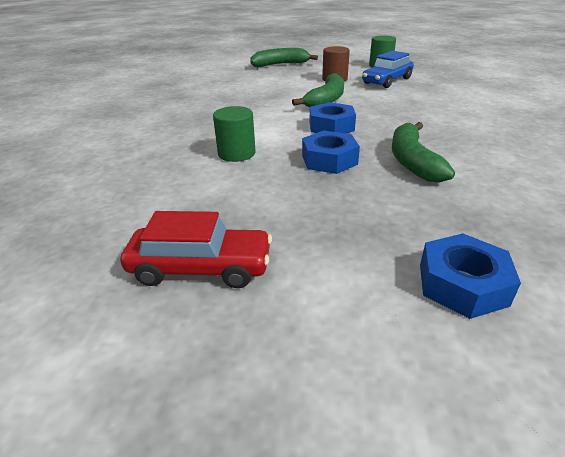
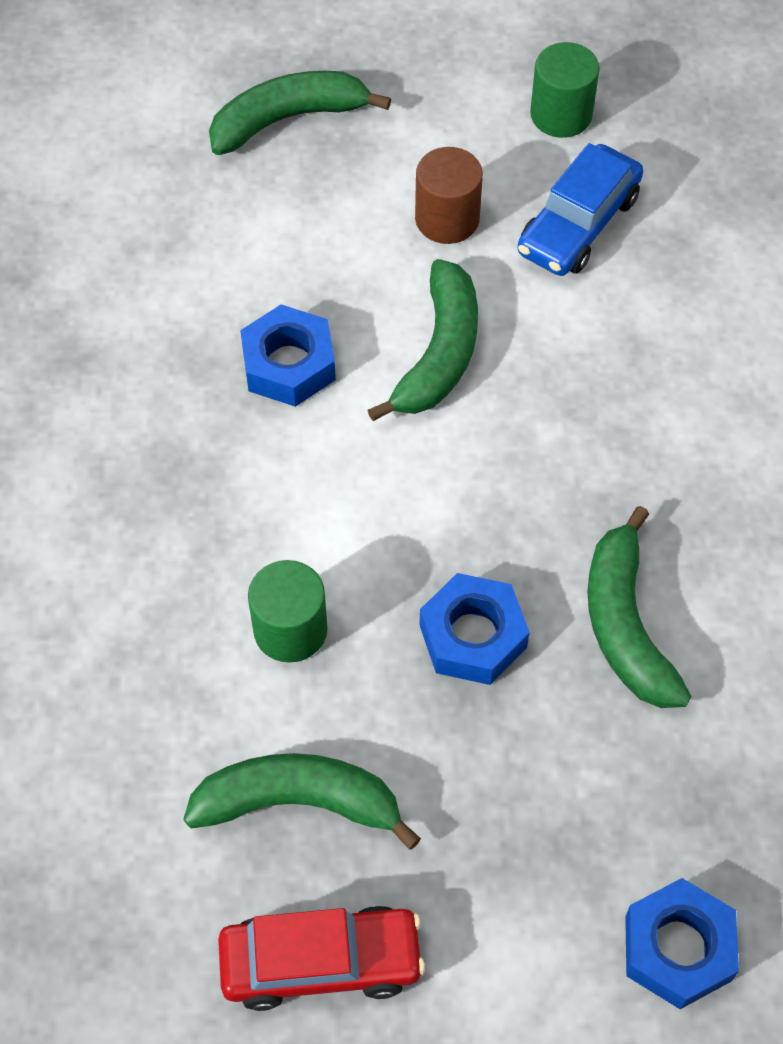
camera: 10 degrees left, 25 degrees up
(217, 203) = (299, 803): none -> green banana
(331, 126) = (463, 493): blue nut -> blue nut (289, 364)

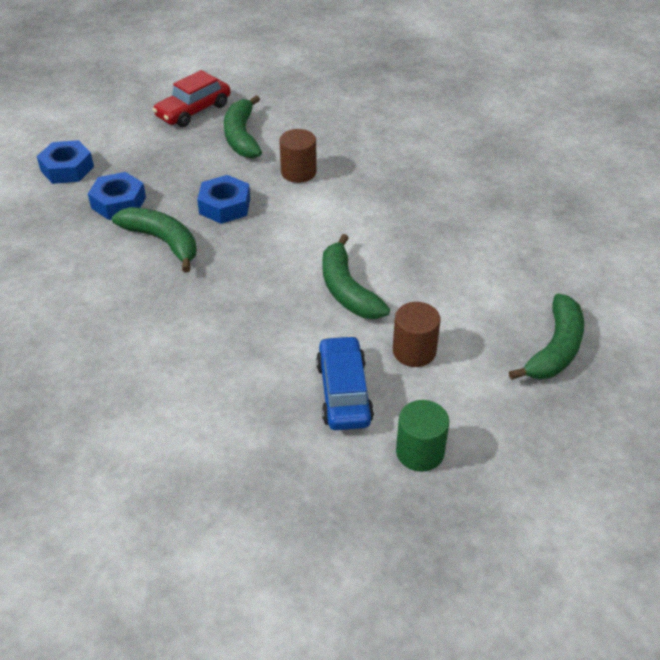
camera: 140 degrees right, 15 degrees down
(289, 364) = (408, 247): blue nut -> blue nut (118, 202)
(290, 630) = (298, 172): green cylinder -> brown cylinder
(299, 803) = (242, 136): green banana -> green banana turned 120 degrees clockwise

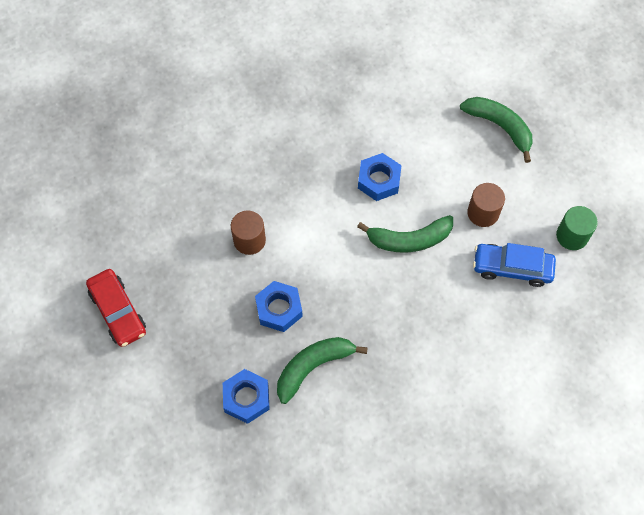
camera: 75 degrees left, 20 degrees up
(67, 169) = (177, 441): blue nut -> blue nut (379, 180)
(242, 136) = (178, 276): green banana -> none

